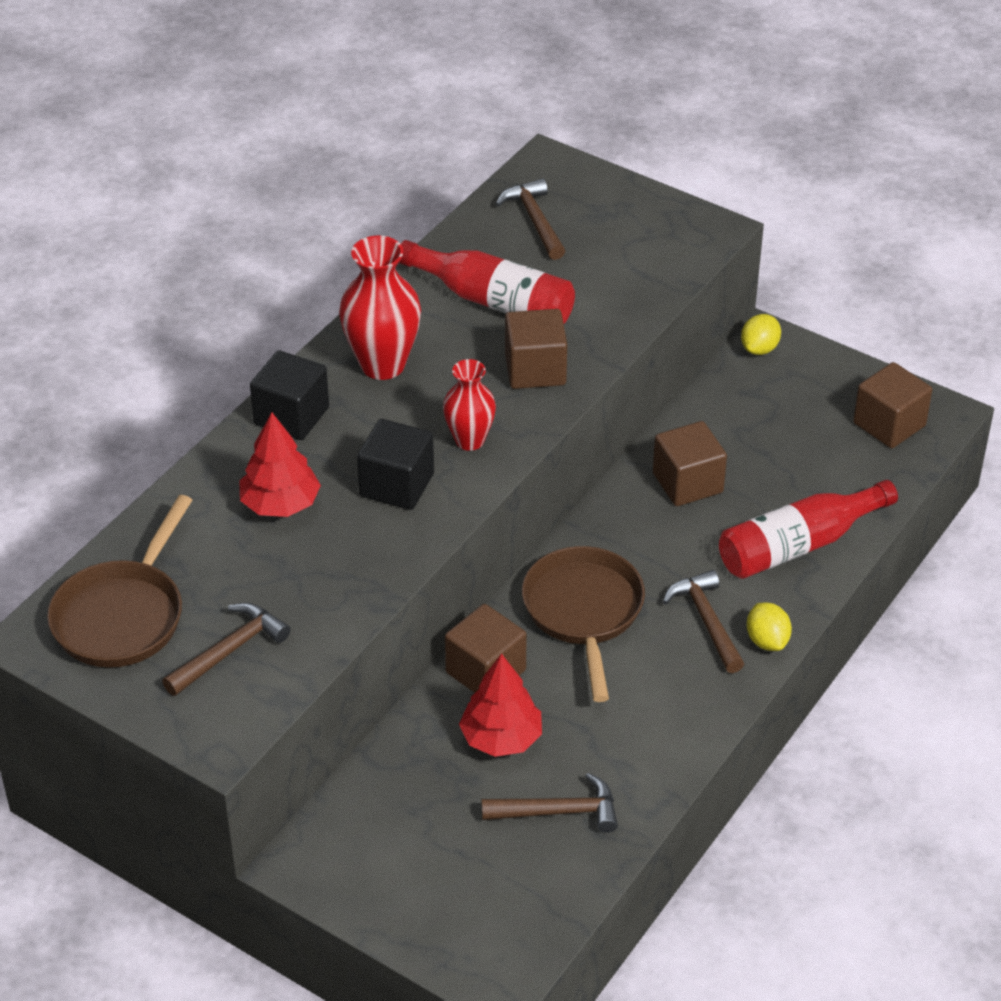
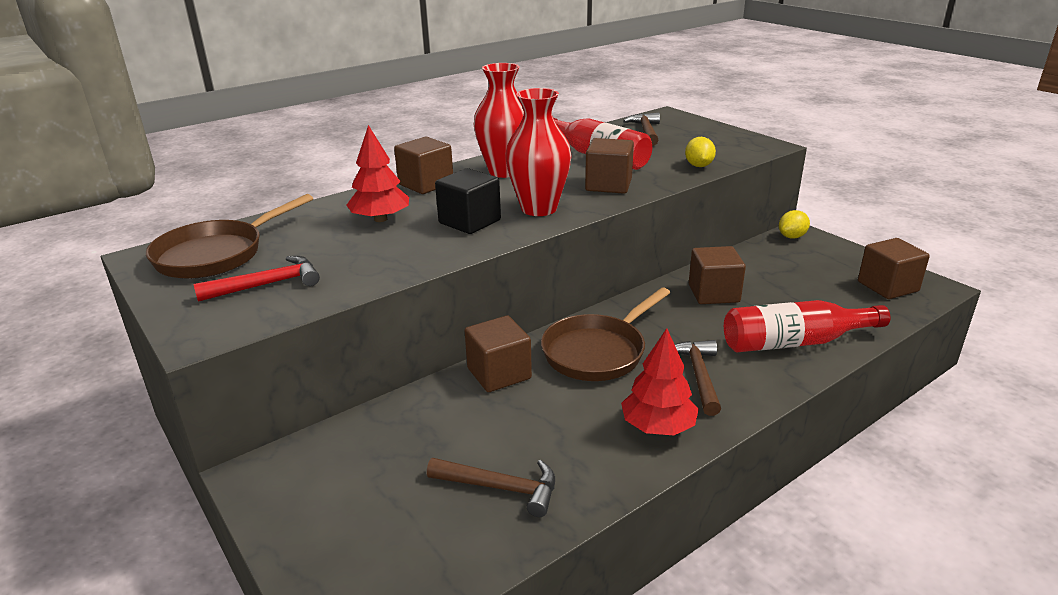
camera: 20 degrees right, 15 degrees down
(229, 651) = (267, 284): brown hammer -> red hammer
(291, 416) = (426, 184): black cube -> brown cube
(469, 440) = (539, 209): red vase -> red vase, size x1.59
(501, 738) = (484, 420): red tree -> red tree (658, 427)
(584, 612) = (598, 352): brown pan -> brown pan turned 150 degrees counterclockwise
(767, 641) = (748, 399): yellow lemon -> yellow lemon (698, 166)

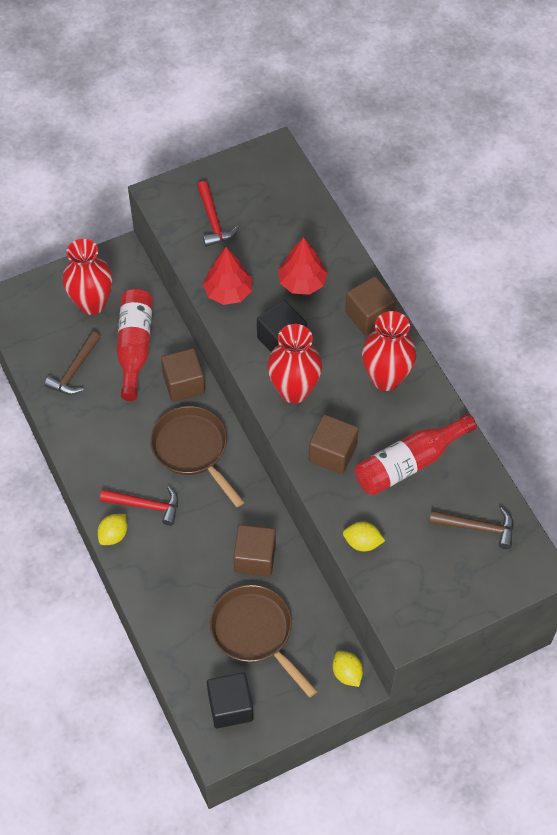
camera: 100 degrees right, 30 degrees up
(216, 254) = (267, 188): brown pan -> brown pan (255, 632)
(358, 493) = (92, 303): none -> red vase
(658, 427) = (101, 463): red tree -> red tree (228, 292)
(698, 376) = (145, 505): brown hammer -> red hammer
(759, 395) = (113, 535): none -> yellow lemon
(794, 342) = (167, 587): red bottle -> red bottle (135, 347)
(887, 286) = (230, 707): brown cube -> black cube

